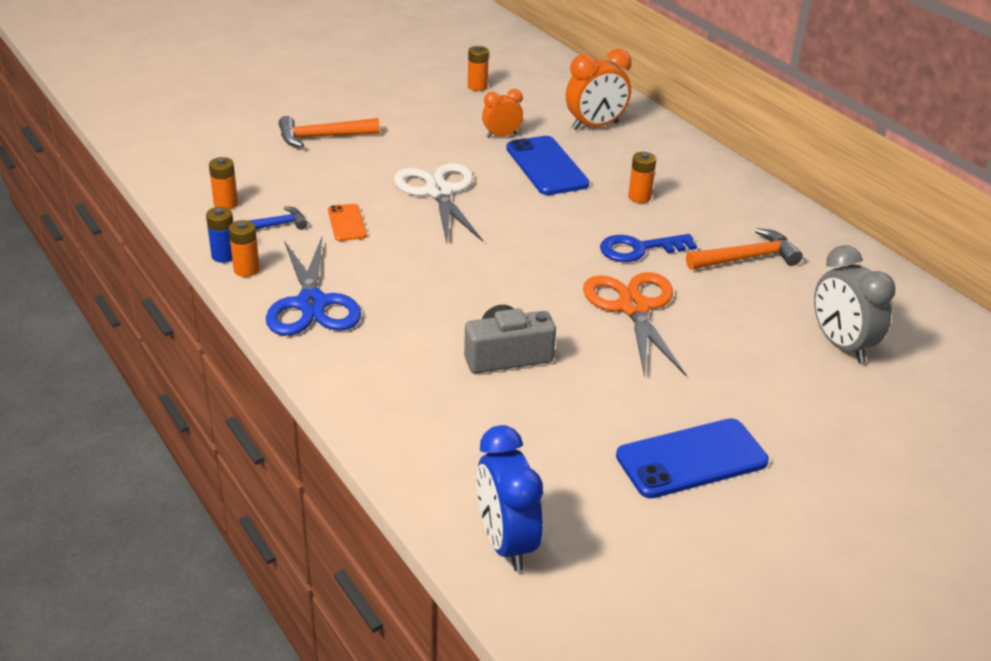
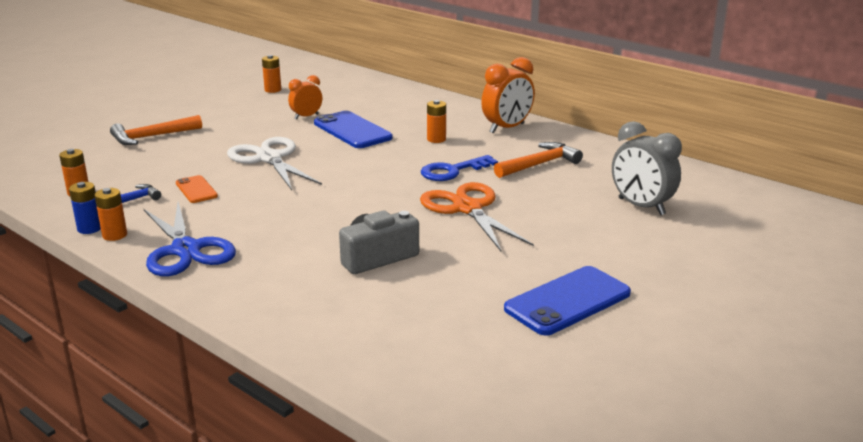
camera: 15 degrees left, 10 degrees down
(506, 543) = (440, 393): blue clock -> none
(595, 126) = (379, 101): orange clock -> orange clock (507, 128)

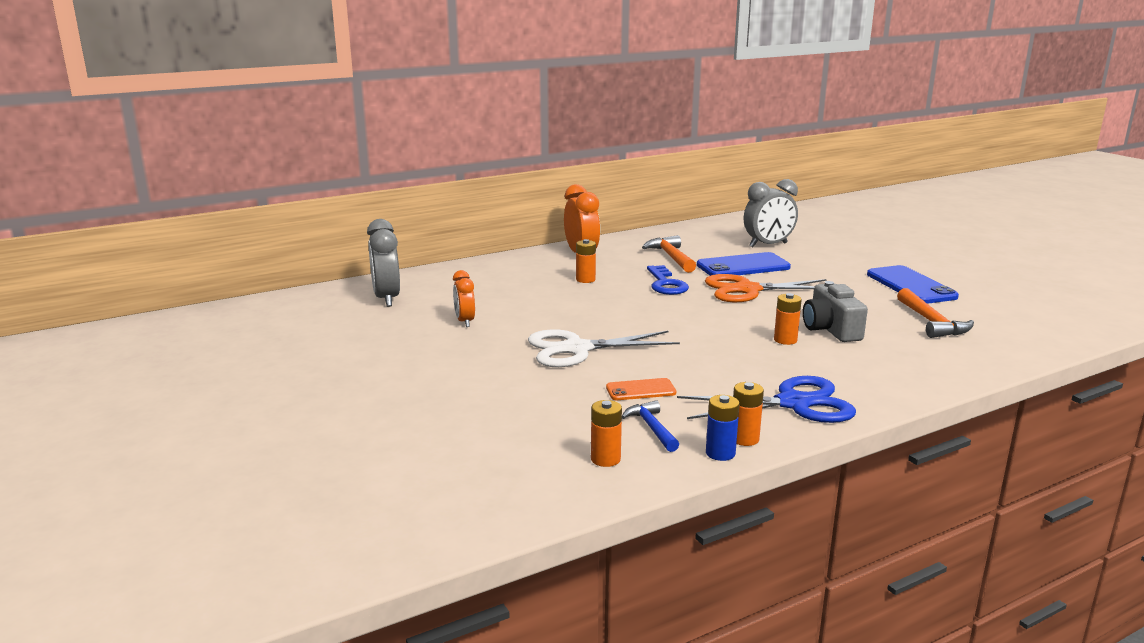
camera: 70 degrees left, 5 degrees down
(152, 137) = (444, 407): orange hammer -> orange hammer (931, 322)
(273, 90) = (349, 329): orange battery -> orange battery (785, 340)
(338, 88) = (386, 299): none -> grey clock
(352, 130) = (530, 307): blue phone -> blue phone (743, 266)

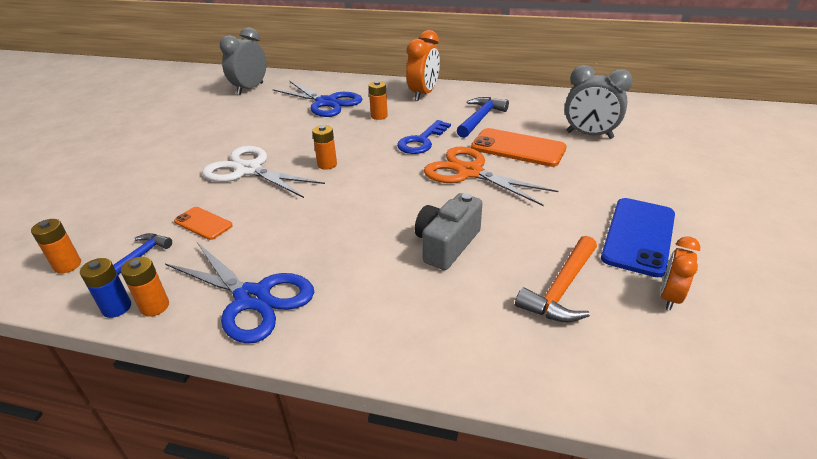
camera: 45 degrees right, 15 degrees up
(465, 322) = (246, 121): orange clock -> orange clock (669, 297)
(507, 285) = (326, 102): none -> blue scissors
(671, 257) = (480, 118): orange hammer -> blue hammer
(743, 266) = (518, 148): blue phone -> orange phone
(785, 340) = (387, 235): orange battery -> orange battery (327, 164)

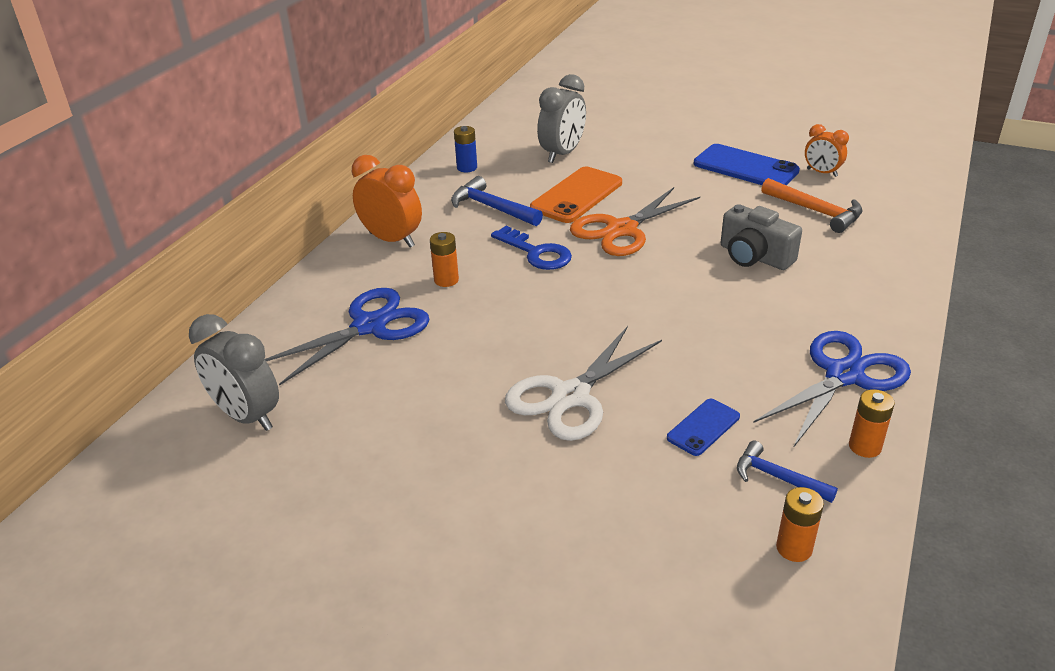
camera: 80 degrees left, 0 degrees up
(117, 308) = (870, 478): blue battery -> blue battery (467, 168)
(203, 223) = (703, 427): orange phone -> blue phone
(327, 164) = (575, 326): orange battery -> none

